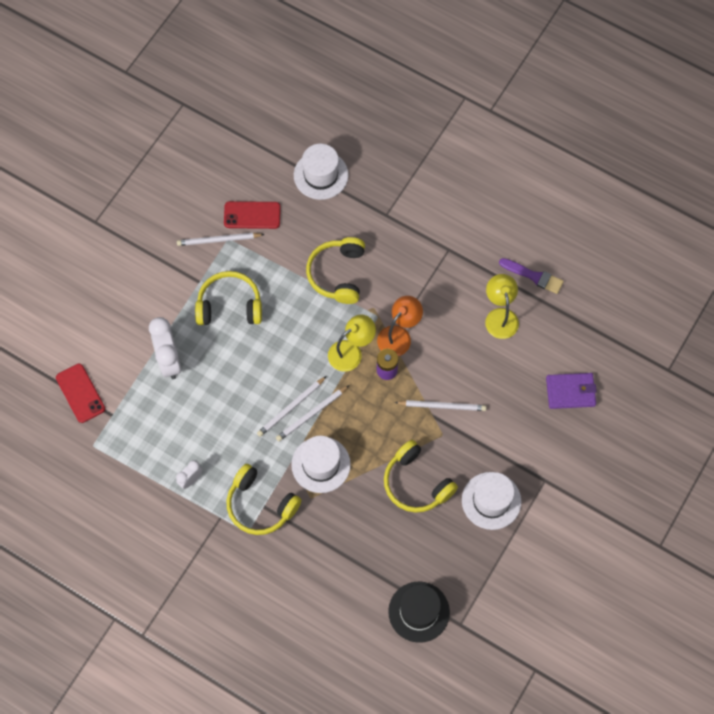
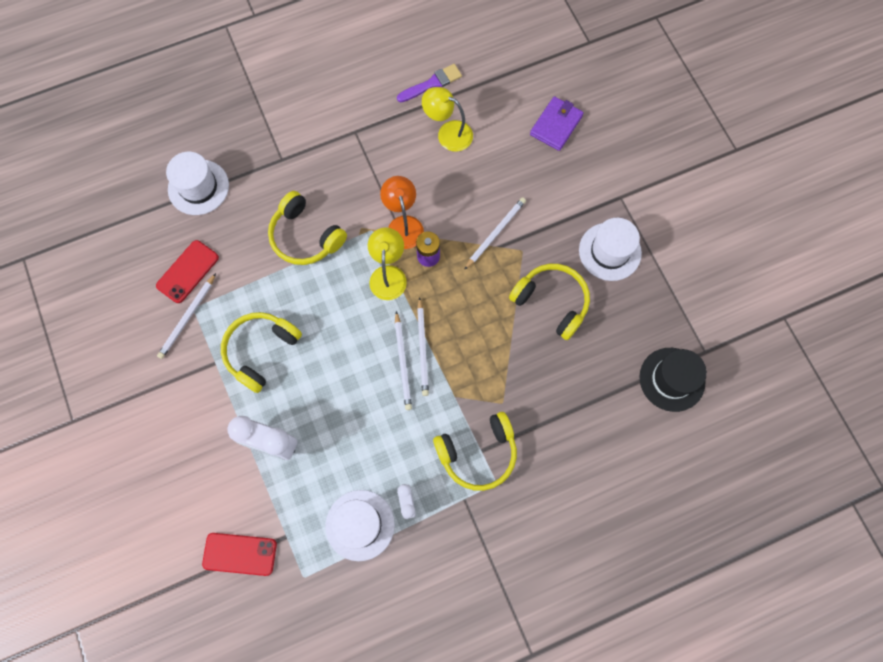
camera: 55 degrees left, 5 degrees up
(321, 464) = (476, 372): white hat -> white hat (360, 525)
(416, 483) = (551, 302): yellow headphones -> yellow headphones turned 135 degrees counterclockwise

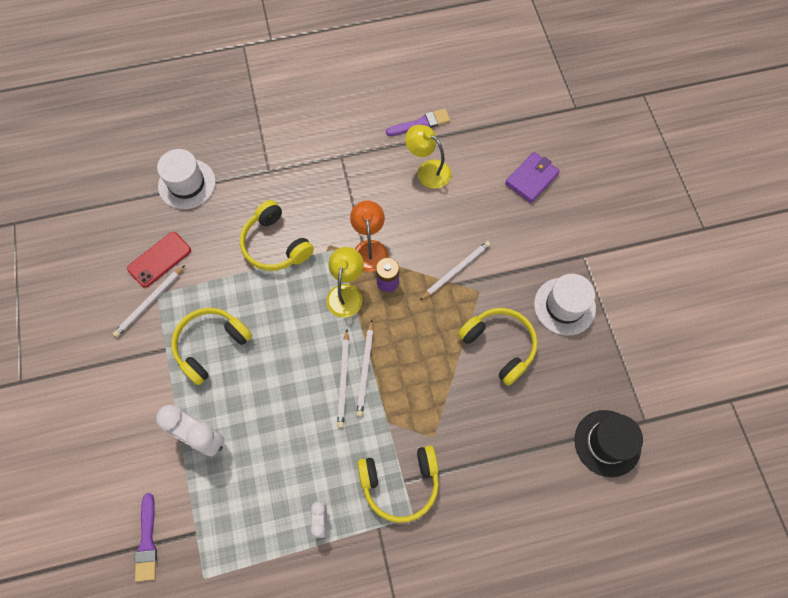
camera: 10 degrees right, 5 degrees down
(240, 554) = (147, 542): red phone -> purple brush
(360, 525) = (270, 535): white hat -> none

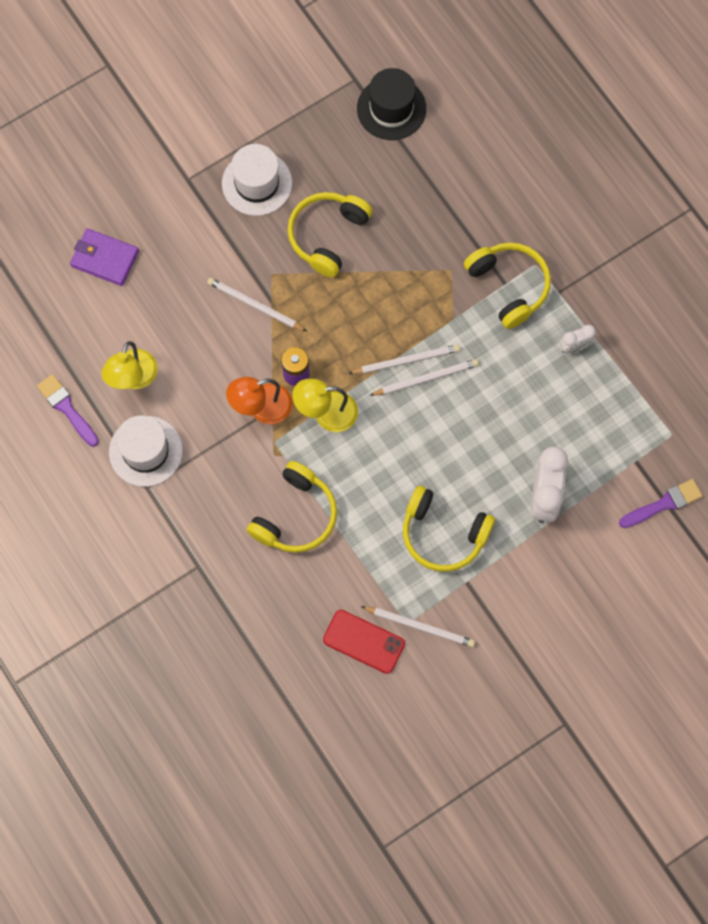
camera: 110 degrees left, 5 degrees up
(187, 184) = (252, 658): white hat -> white hat (145, 451)

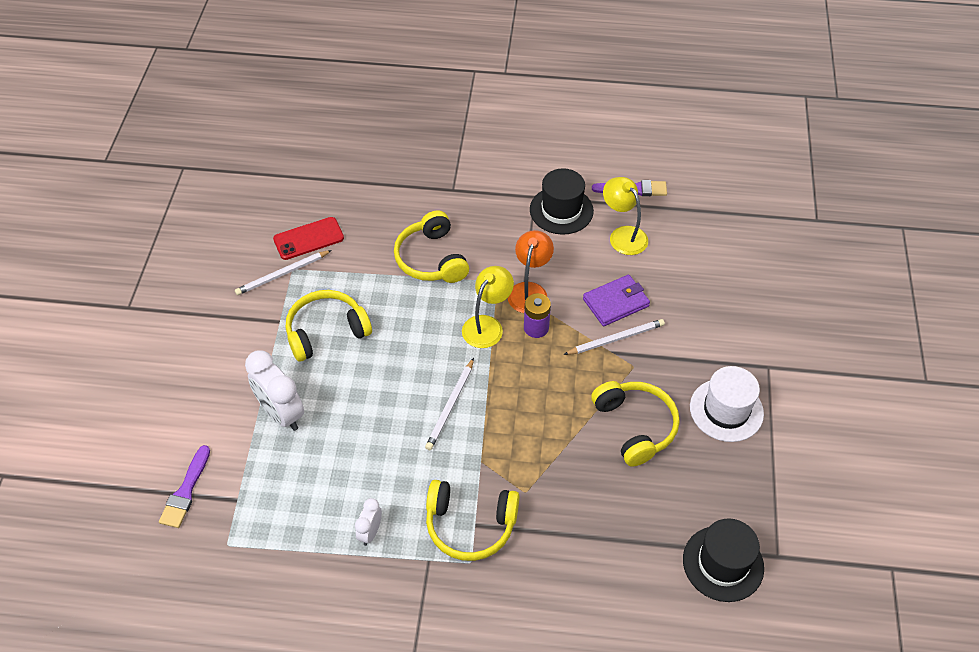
camera: 130 degrees right, 20 degrees down
(105, 259) = (737, 275): purple wallet -> purple wallet (615, 302)
(145, 451) = (561, 210): white hat -> black hat
(406, 360) = (478, 403): white pencil -> none

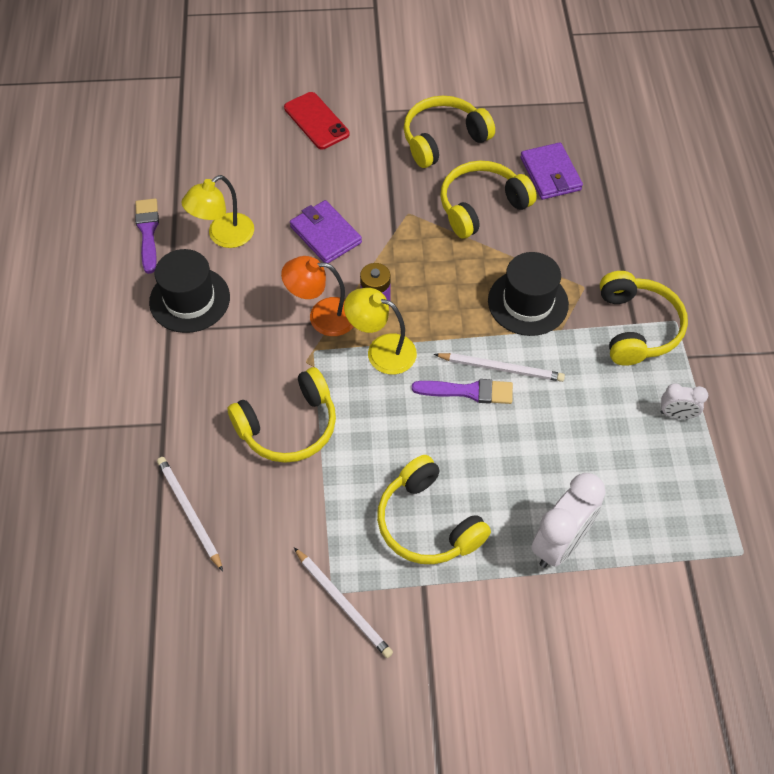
camera: 100 degrees left, 5 degrees up
(186, 491) = (696, 622): purple brush -> purple brush (468, 391)
(309, 239) = (274, 586): red phone -> red phone (316, 121)
(616, 339) = (375, 230): white pencil -> white pencil (189, 512)
(672, 496) = (550, 174): none -> purple wallet
(723, 563) = (606, 136): black hat -> black hat (528, 302)
(726, 410) = (443, 139): white hat -> yellow headphones

